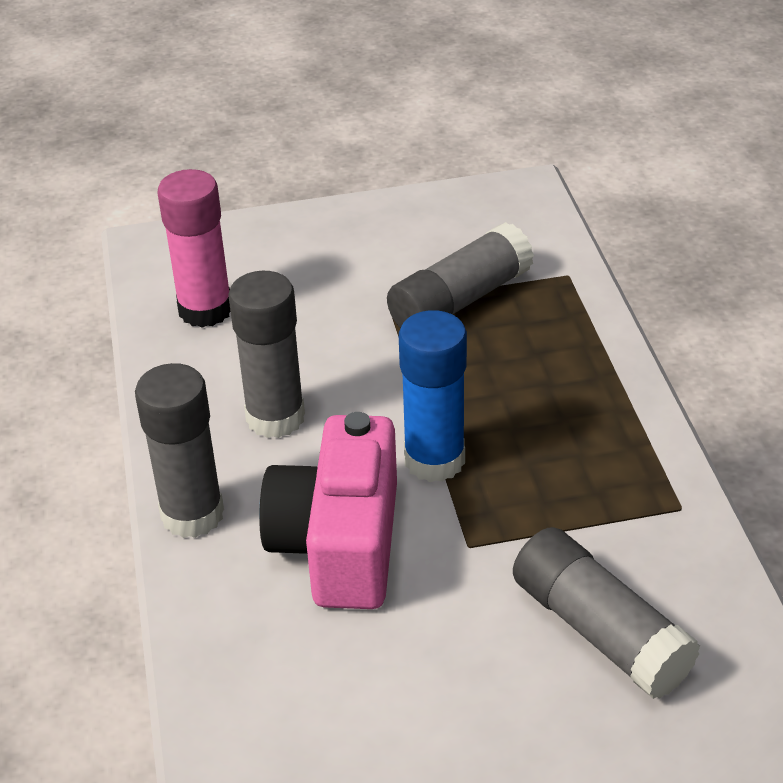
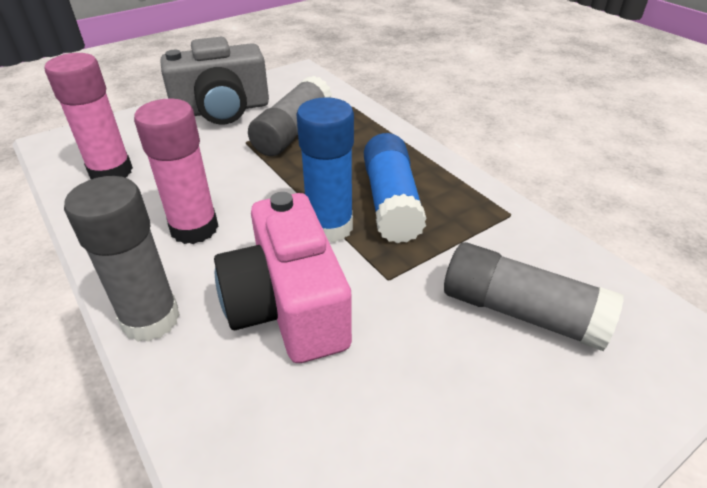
camera: 25 degrees left, 0 degrees up
(275, 417) = (194, 228): grey glue stick -> pink glue stick
(379, 239) = (222, 110): none -> grey camera
(532, 446) = (391, 202): none -> blue glue stick

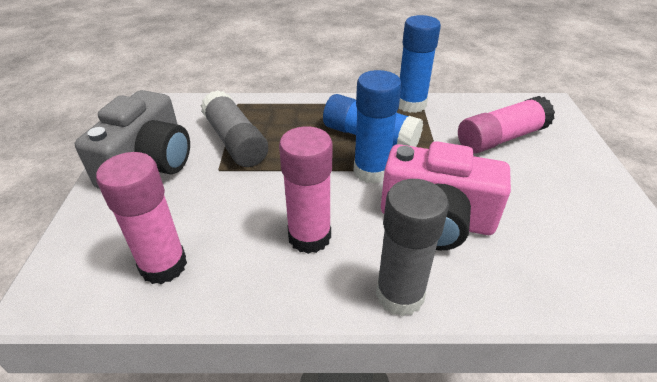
camera: 55 degrees left, 0 degrees up
(496, 206) = (411, 104): none -> blue glue stick
(521, 312) = (501, 138): grey glue stick -> pink glue stick

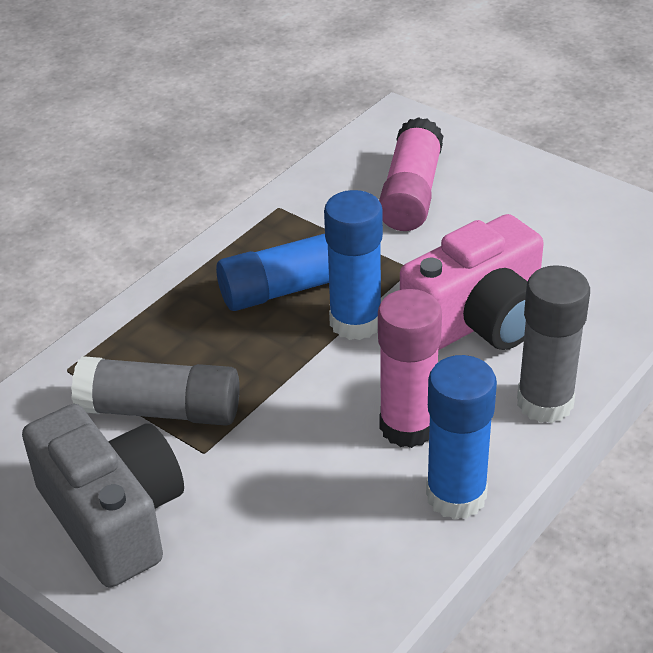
camera: 50 degrees left, 0 degrees up
(163, 265) = (333, 567): pink glue stick -> none
(411, 104) = (269, 217): blue glue stick -> blue glue stick (456, 496)

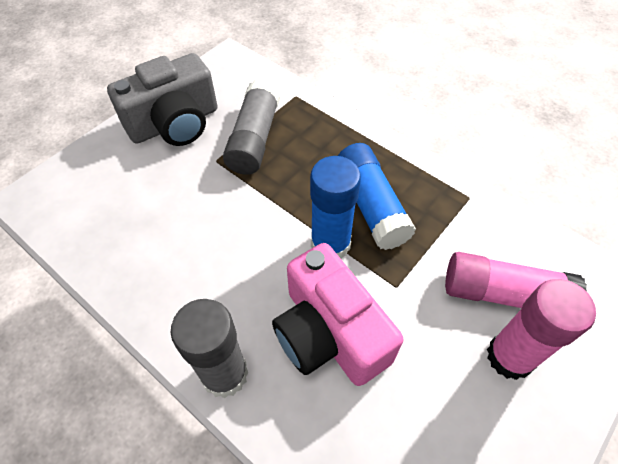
camera: 90 degrees right, 15 degrees up
(408, 426) = (216, 272): pink glue stick -> pink glue stick (509, 357)
(456, 496) = (144, 298): blue glue stick -> none

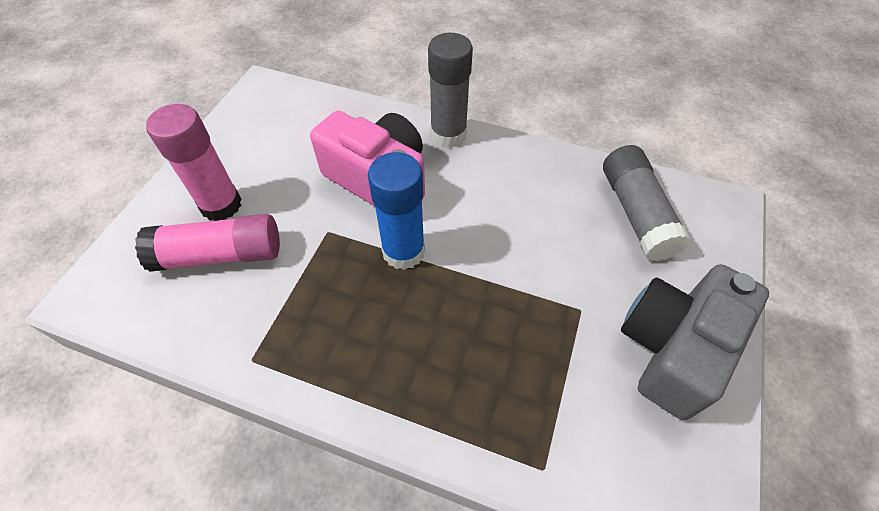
camera: 160 degrees right, 0 degrees up
(254, 139) = (555, 359): grey glue stick -> grey glue stick (636, 213)
(371, 205) = (372, 309): blue glue stick -> none

